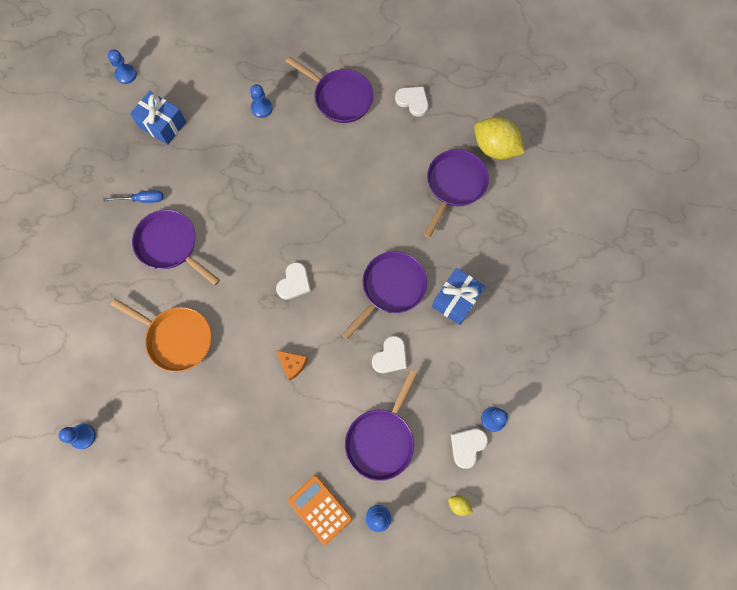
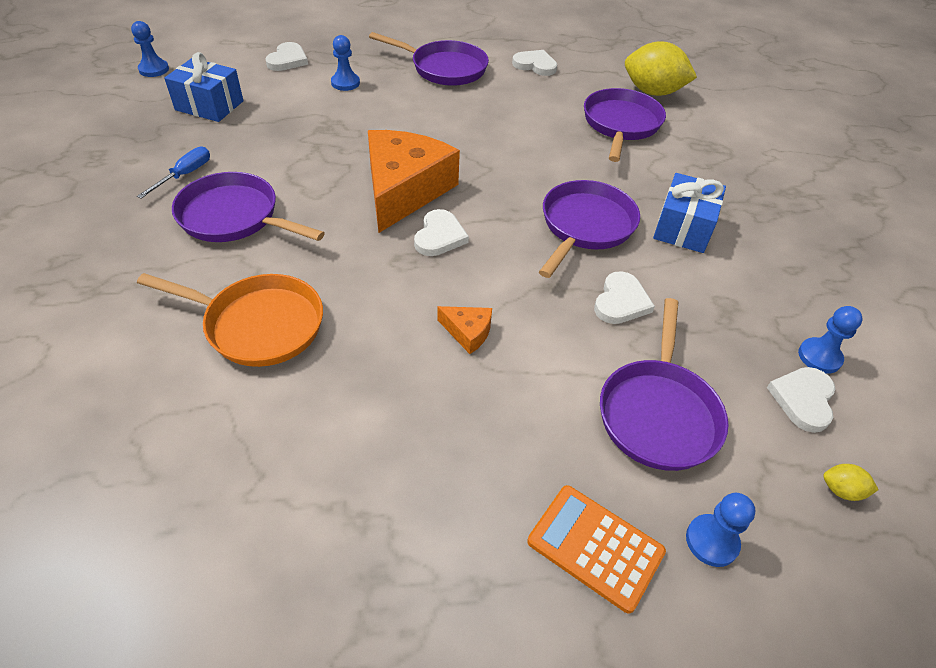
camera: 15 degrees left, 25 degrees down
(83, 436) = (76, 502): blue pawn -> none
(142, 199) = (185, 175): blue screwdriver -> blue screwdriver turned 45 degrees counterclockwise
(223, 73) = (287, 60): none -> white heart
(281, 235) = (404, 190): none -> orange cheese

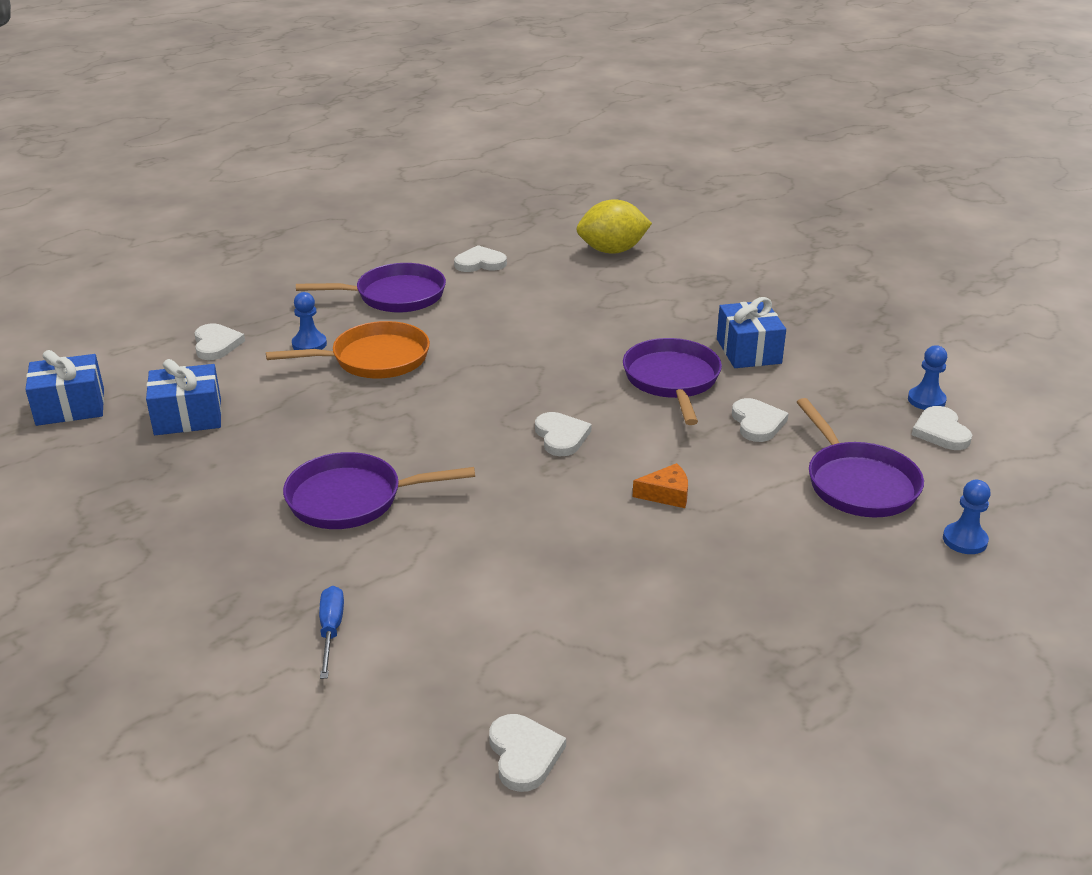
camera: 30 degrees left, 15 degrees down
(85, 523) = (524, 754): none -> white heart
(154, 69) = (70, 407): blue pawn -> blue gift
(185, 175) = (251, 486): blue screwdriver -> blue screwdriver (331, 630)
(258, 324) = (487, 566): orange pan -> orange pan (374, 359)
(404, 190) = (486, 413): orange cheese -> none
(595, 547) = (899, 579): orange calculator -> none
(621, 125) = (614, 288): purple pan -> none
(841, 490) = (1011, 474): yellow lemon -> none

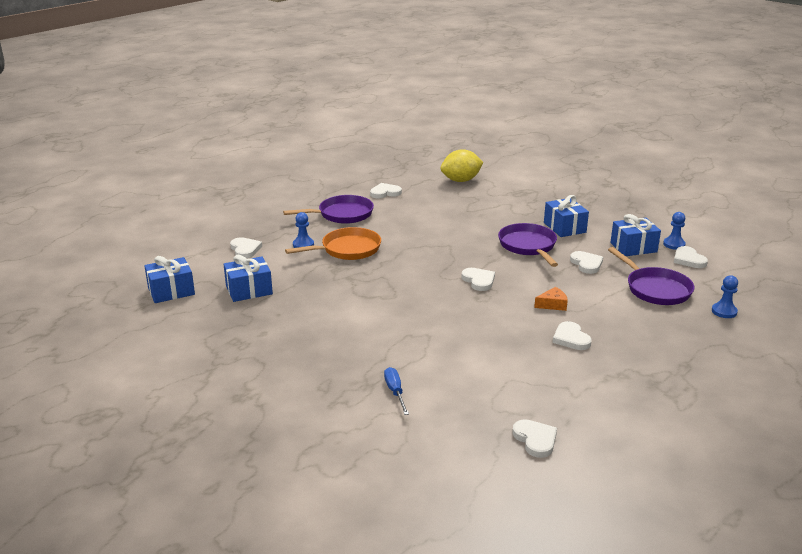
camera: 10 degrees left, 5 degrees down
(352, 499) = (372, 324): purple pan -> none
(670, 563) = (571, 338): none -> white heart
(852, 399) = (633, 247): none -> blue gift

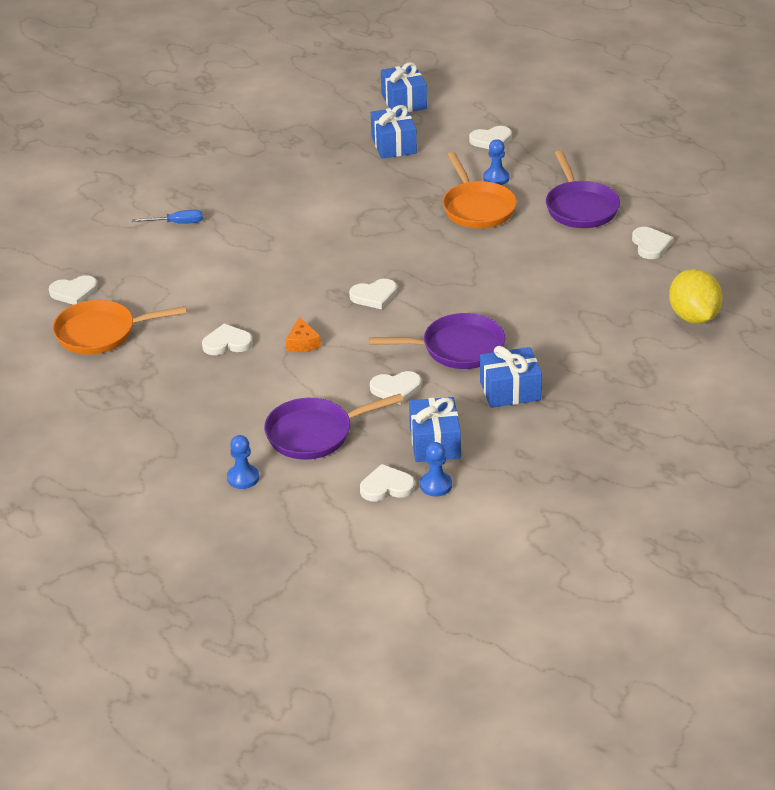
camera: 100 degrees right, 10 degrees up
(592, 409) = (101, 333): none -> orange pan

